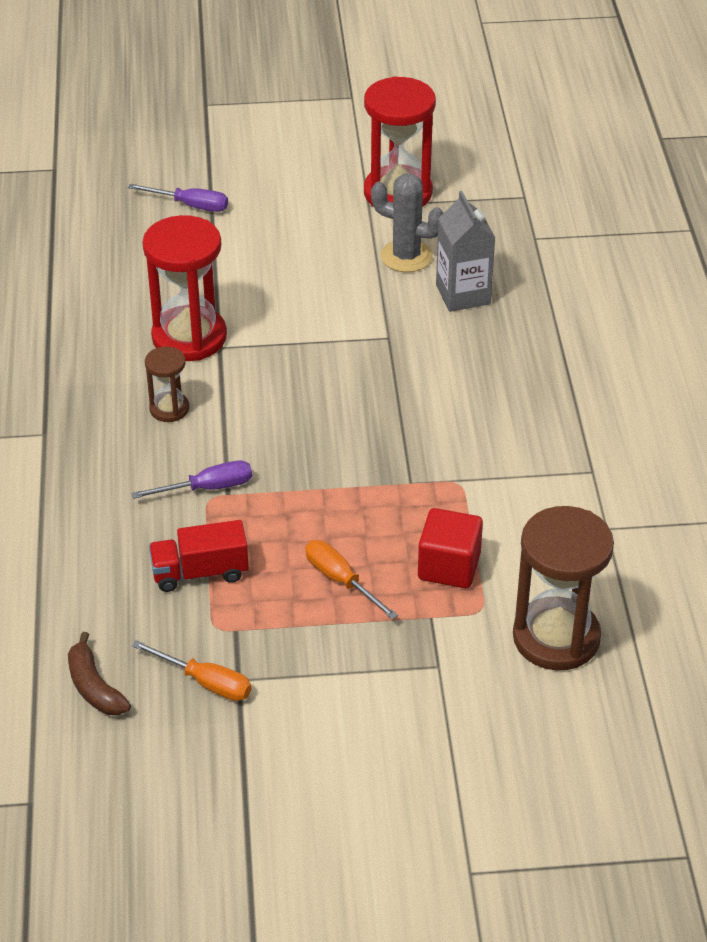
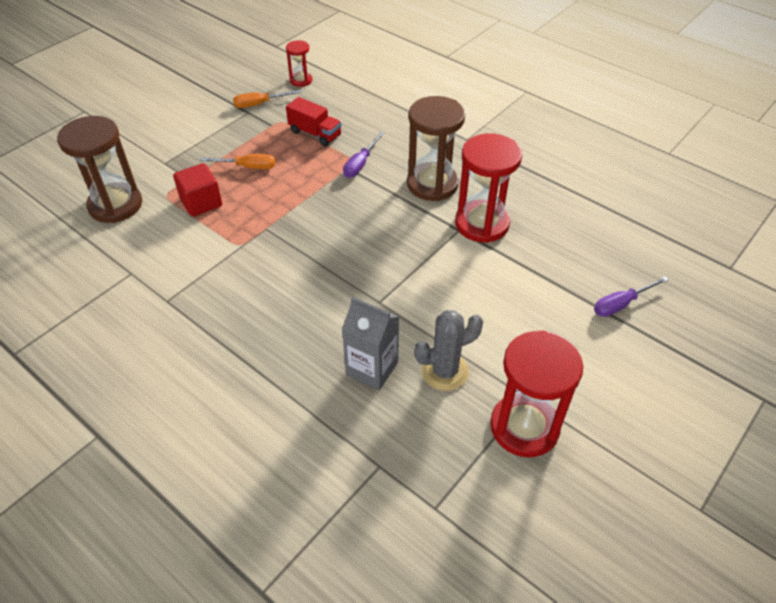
camera: 135 degrees right, 5 degrees up
(94, 687) = (301, 80): brown banana -> red hourglass
(169, 409) = (432, 184): brown hourglass -> brown hourglass, size x1.96
(200, 572) = (315, 134): red truck -> red truck turned 90 degrees clockwise

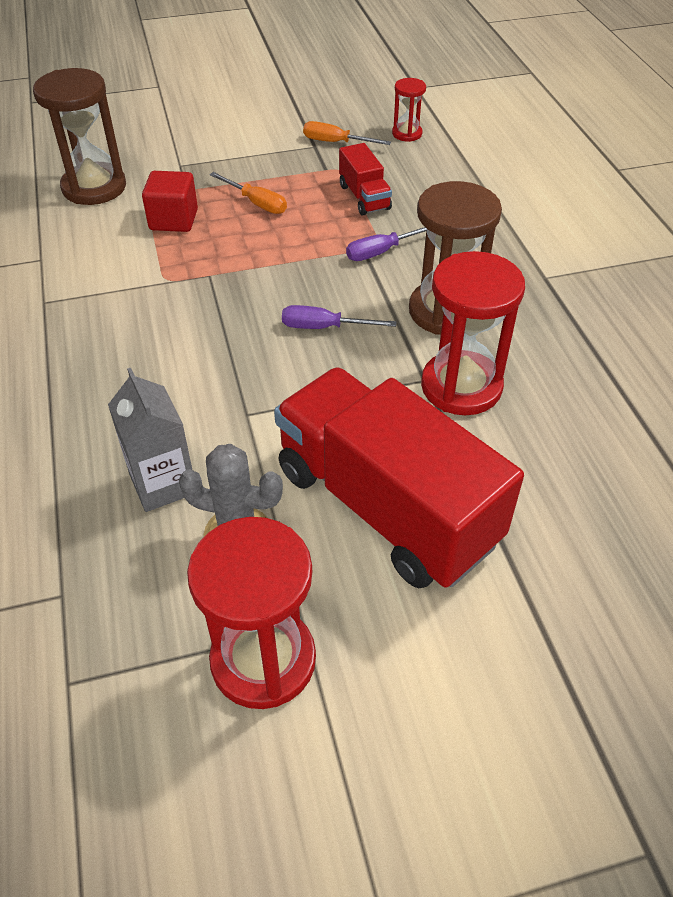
camera: 35 degrees right, 0 degrees up
(506, 310) = (386, 506): none -> red truck
(621, 304) = (552, 585): purple screwdriver -> purple screwdriver (324, 327)

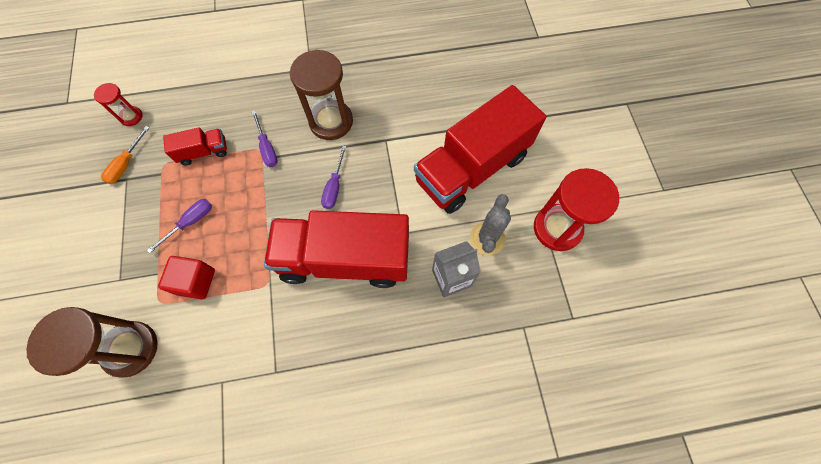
camera: 85 degrees left, 20 degrees up
(201, 351) = (345, 259): none -> red truck
(256, 203) = (190, 222): orange screwdriver -> purple screwdriver
(461, 386) = (393, 123): red hourglass -> none

